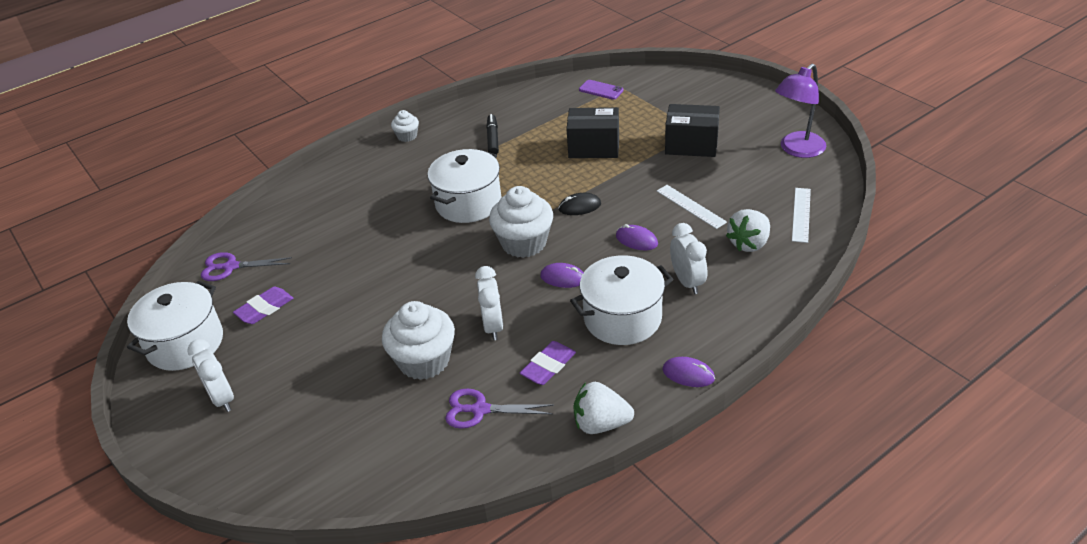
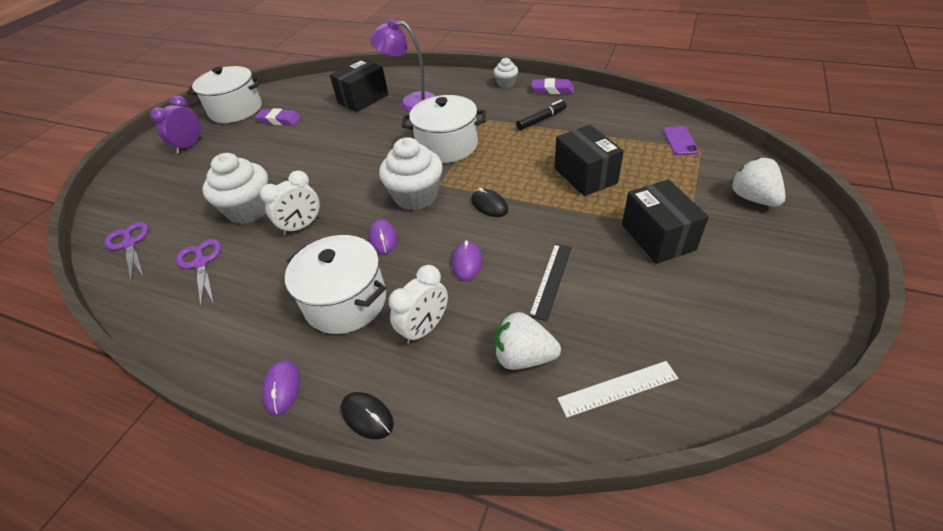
camera: 60 degrees right, 5 degrees up
(222, 398) = (190, 145): white clock -> purple clock
(231, 267) = (314, 90): purple scissors -> purple scissors (129, 244)
(306, 234) = (363, 99): none -> black box
(548, 366) = (263, 280): purple eraser -> purple eraser (552, 90)
(601, 424) = (197, 347): white strawberry -> white strawberry (753, 198)
(691, 206) = (551, 280): white ruler -> black ruler
(747, 332) = (367, 416): none -> black mouse
(797, 150) = (748, 333): purple lamp -> purple lamp (411, 102)

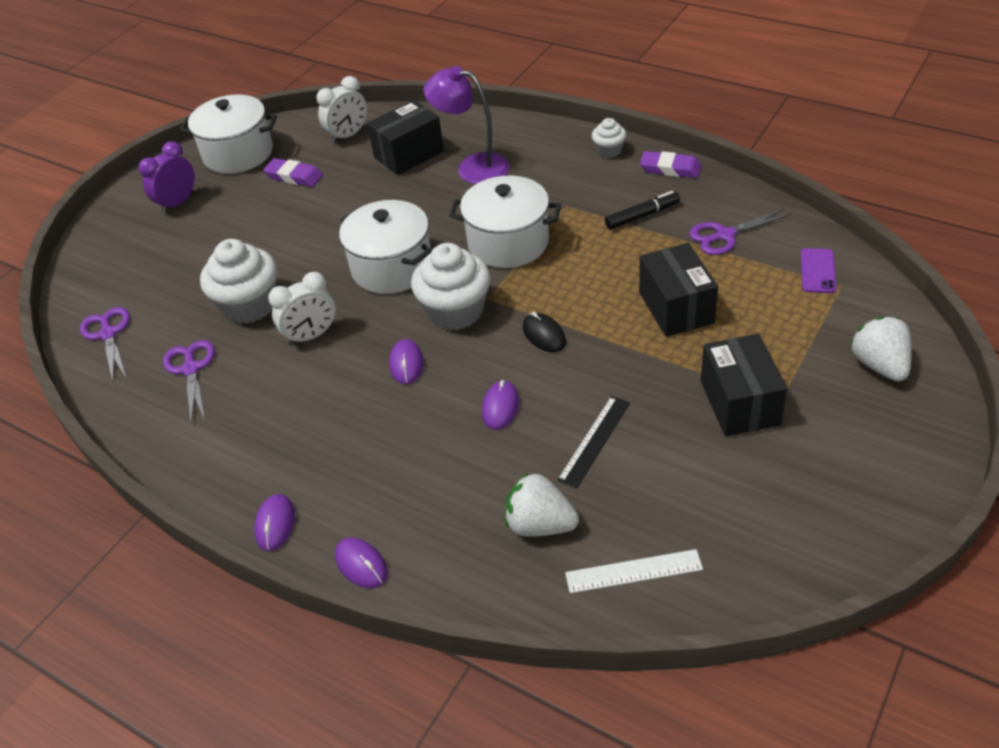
camera: 10 degrees right, 0 degrees up
(346, 301) = (353, 437): white pot -> white pot (392, 267)
(367, 416) = (361, 564): black mouse -> purple mouse
(425, 328) = (437, 479): white clock -> white clock (348, 135)
(604, 126) = (724, 235): none -> purple scissors

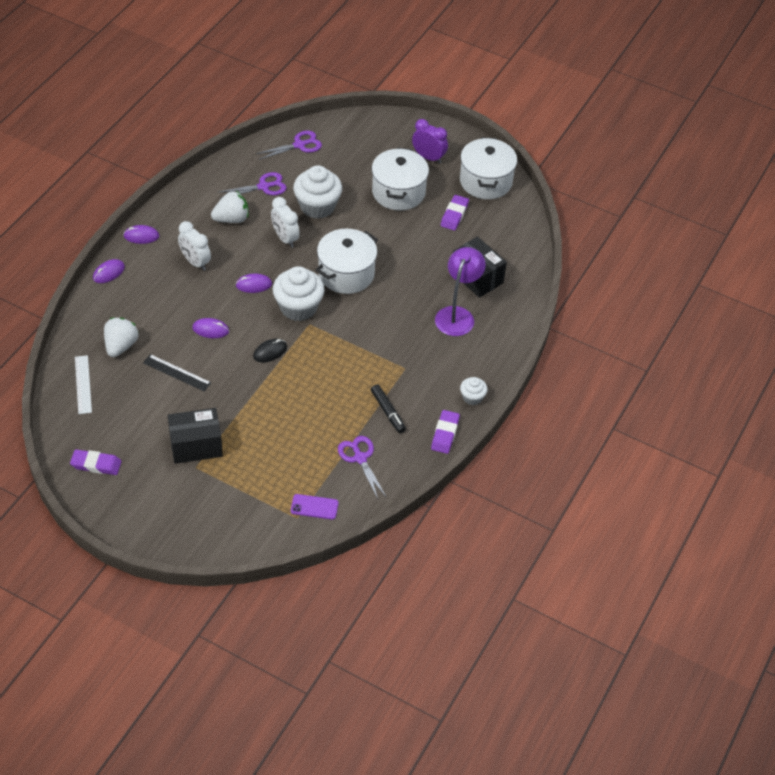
camera: 80 degrees right, 5 degrees up
(348, 135) = (504, 241): white clock -> white clock (195, 262)
(508, 242) = (365, 335): white pot -> white pot (398, 192)
(676, 307) = (287, 422): black box -> none
(808, 529) = (96, 464): none -> purple eraser
(879, 365) = (217, 524): white strawberry -> white strawberry (231, 219)

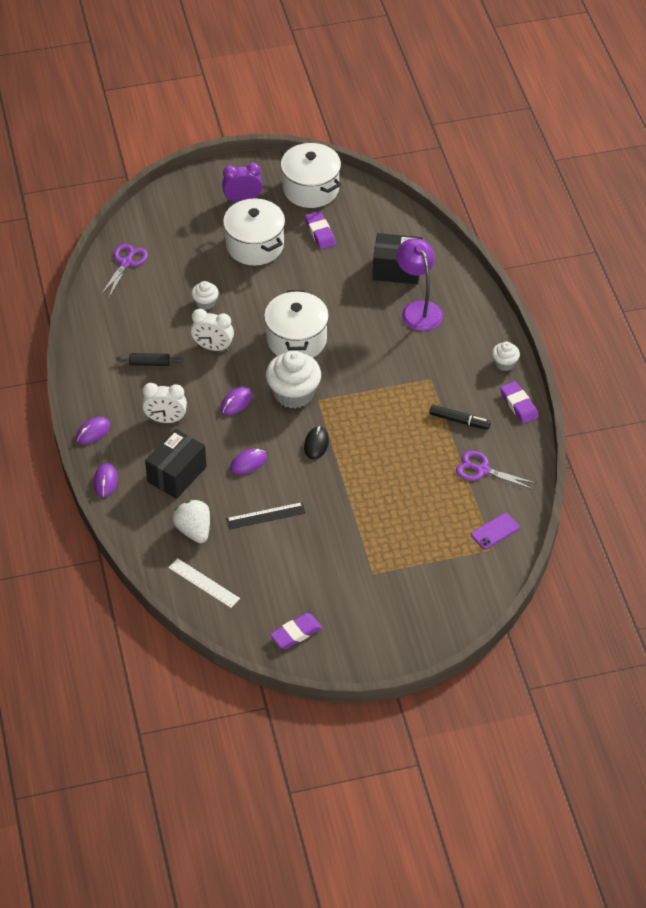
camera: 40 degrees left, 0 degrees up
(196, 445) = (352, 558): black box -> black box (177, 474)
(231, 219) = (149, 363): white strawberry -> black rolling pin
(263, 187) = (141, 318): purple scissors -> none
(317, 206) = (205, 303): white cupcake -> white cupcake, size x0.51

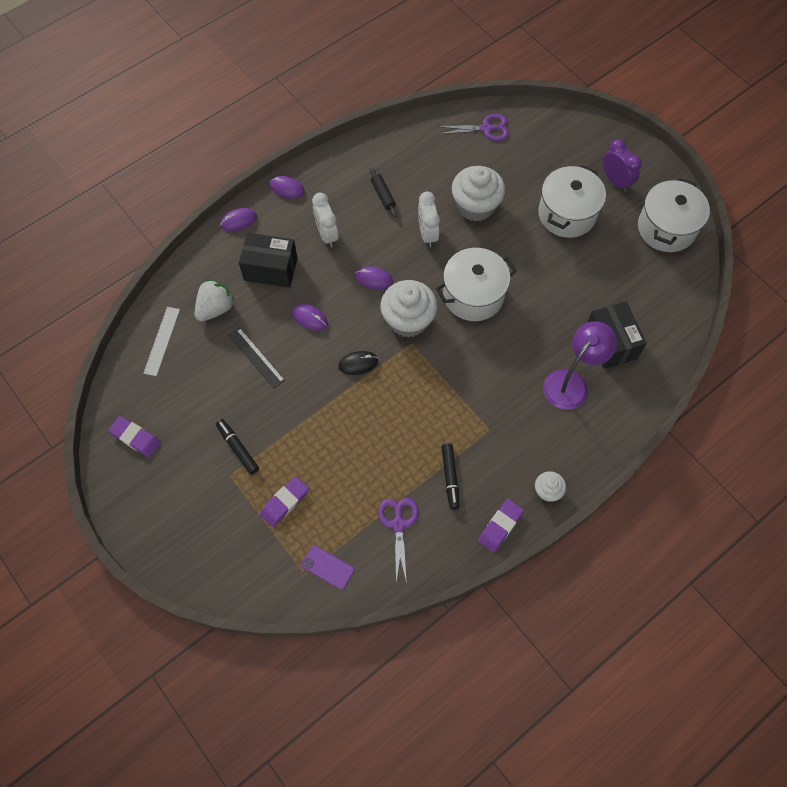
camera: 65 degrees right, 15 degrees up
(205, 303) = (475, 206): white cupcake -> white cupcake, size x1.95
(320, 233) = (616, 259): purple eraser -> purple eraser (284, 502)
(350, 559) = (238, 448): none -> black marker

